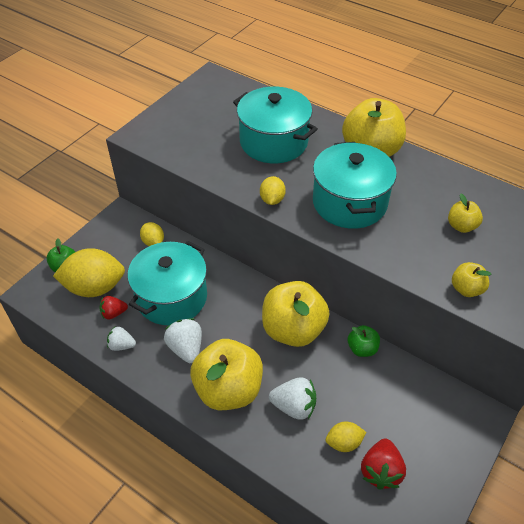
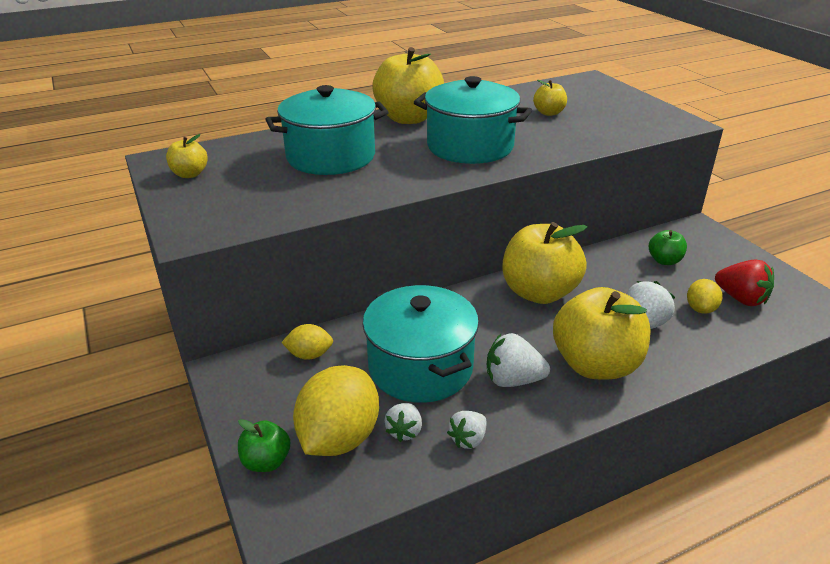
camera: 60 degrees left, 15 degrees down
(113, 313) = (404, 431): red strawberry -> white strawberry
(272, 200) = (422, 181): yellow lemon -> none
(362, 349) = (591, 260): green apple -> green apple (664, 261)
(466, 289) = (625, 132): yellow apple -> yellow apple (190, 174)

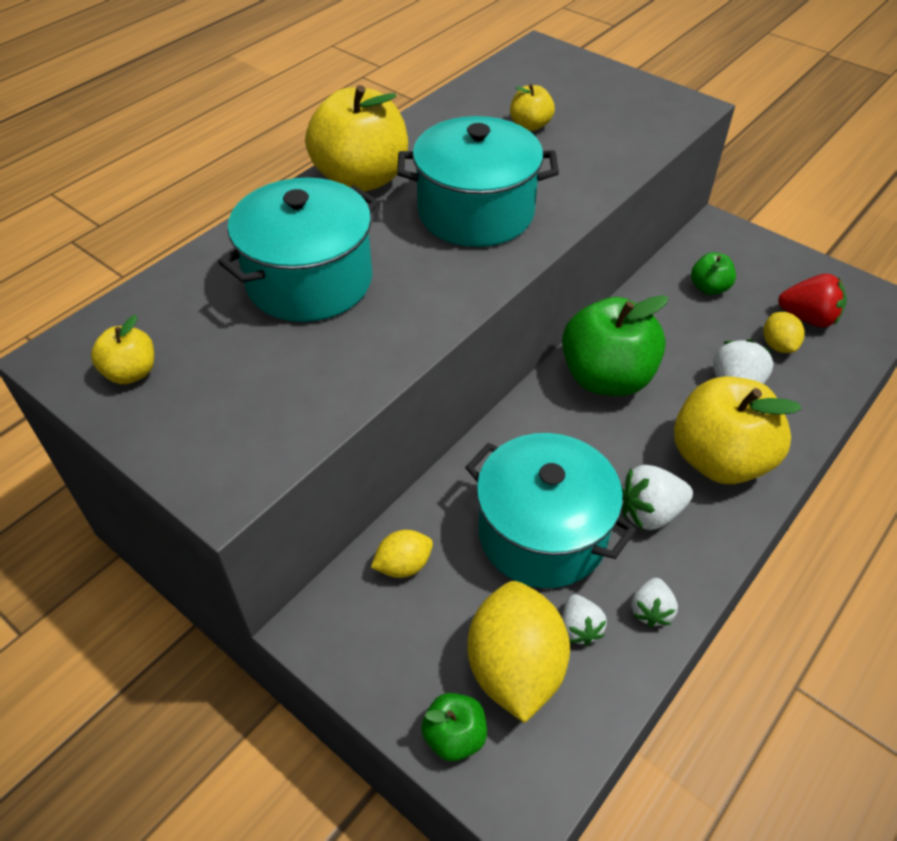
camera: 25 degrees left, 15 degrees up
(539, 292) = (606, 378): yellow apple -> green apple

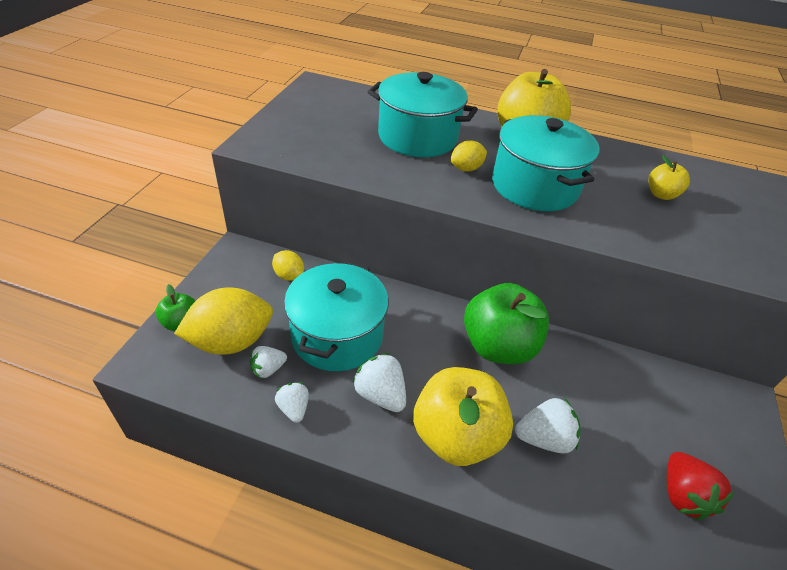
camera: 65 degrees right, 5 degrees down
(131, 373) = (315, 103): yellow apple -> none
(651, 610) = (294, 408): white strawberry -> white strawberry turned 75 degrees clockwise
(709, 288) = (655, 403): green apple -> none
(778, 345) = (623, 470): yellow lemon -> yellow lemon (466, 168)

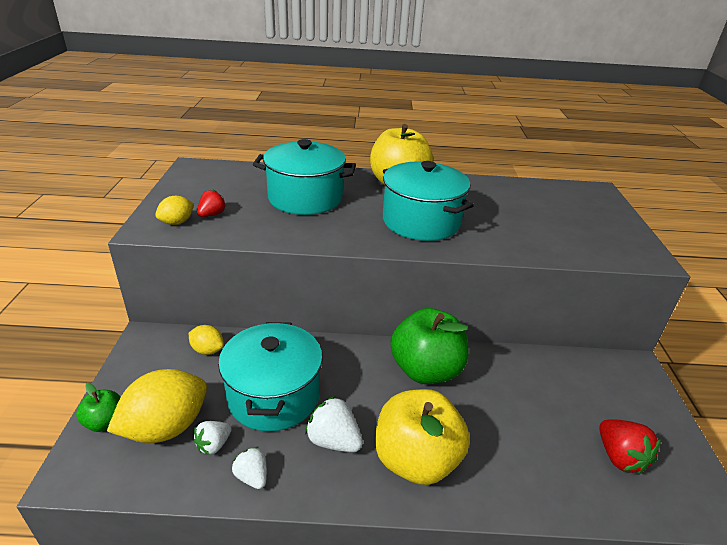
camera: 15 degrees left, 10 degrees down
(317, 139) = (212, 214): none -> red strawberry
(466, 168) = (358, 217): yellow lemon -> yellow lemon (177, 222)
(544, 438) = (493, 441): white strawberry -> none
(661, 194) = (523, 211): yellow apple -> none

